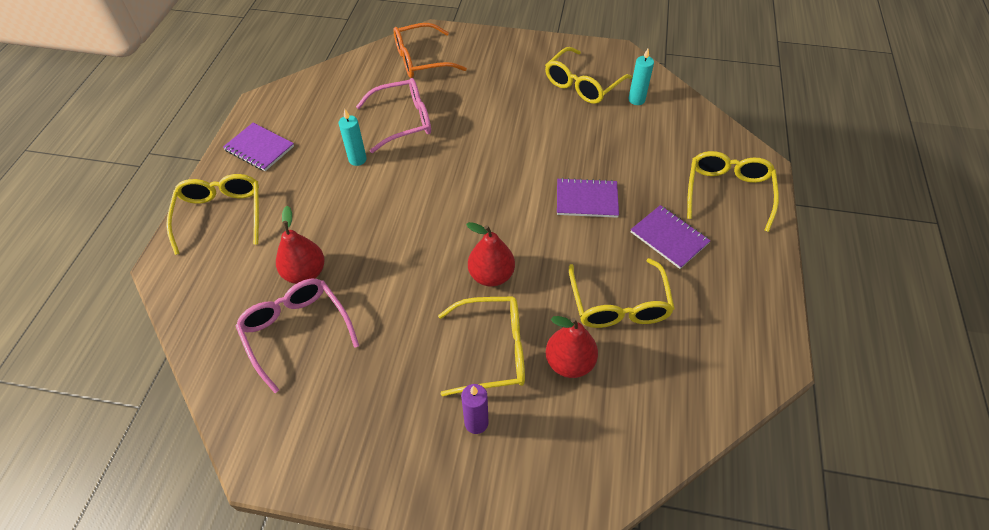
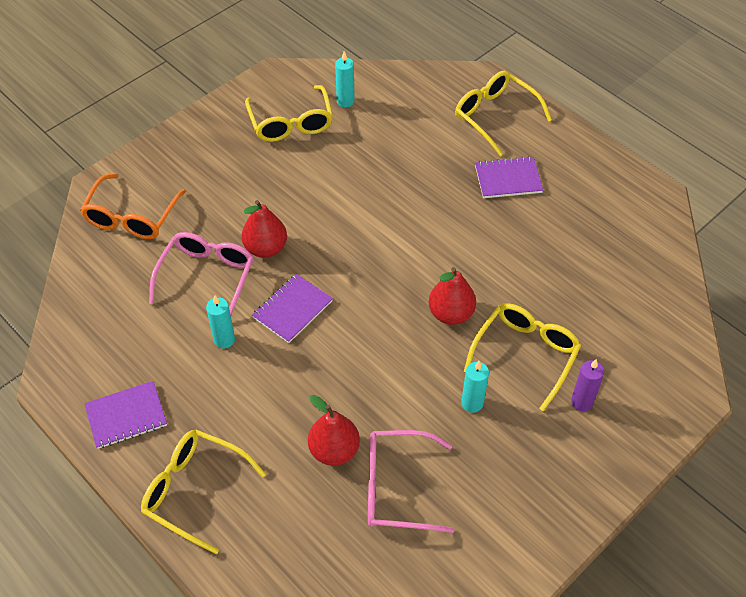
camera: 55 degrees left, 0 degrees up
(413, 339) = (472, 403): none -> turquoise candle
(569, 362) = (572, 312): red pear -> red pear (266, 248)
(586, 199) = (425, 204): purple notebook -> purple notebook (292, 309)
(619, 305) = (545, 250): yellow glasses -> none

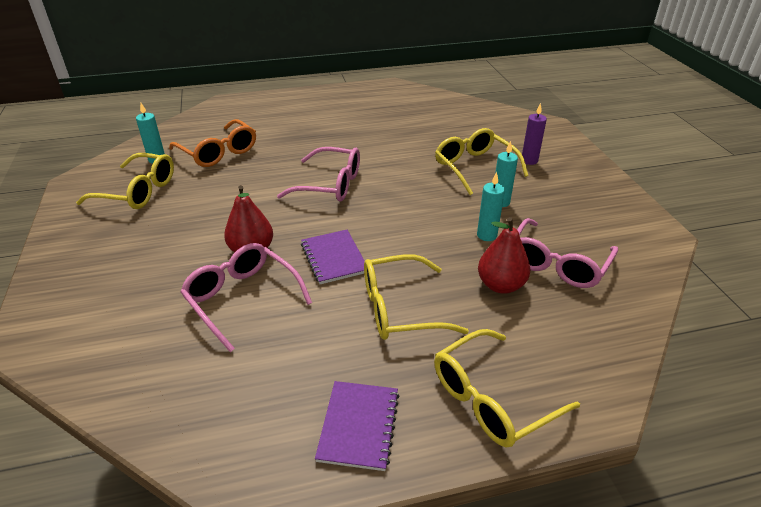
camera: 60 degrees left, 15 degrees down
(131, 217) = (103, 328): orange glasses -> orange glasses (219, 152)
(224, 340) = (327, 312): turquoise candle -> turquoise candle (486, 235)
(400, 249) = (330, 184): none -> pink glasses
(451, 313) = (412, 184): red pear -> none
(494, 116) = (261, 110): yellow glasses -> yellow glasses (399, 308)
(508, 179) = (320, 124): purple notebook -> none

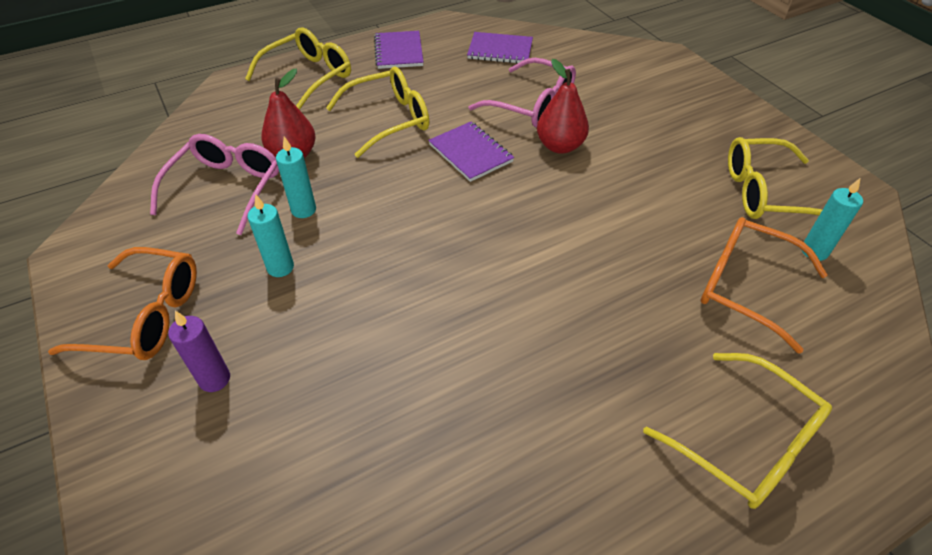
camera: 165 degrees right, 10 degrees up
(217, 396) = (500, 50): none -> purple notebook
(330, 184) = (529, 253): pink glasses -> none
(474, 167) = (316, 339): yellow glasses -> yellow glasses (747, 443)
(582, 191) = (146, 316): none -> orange glasses

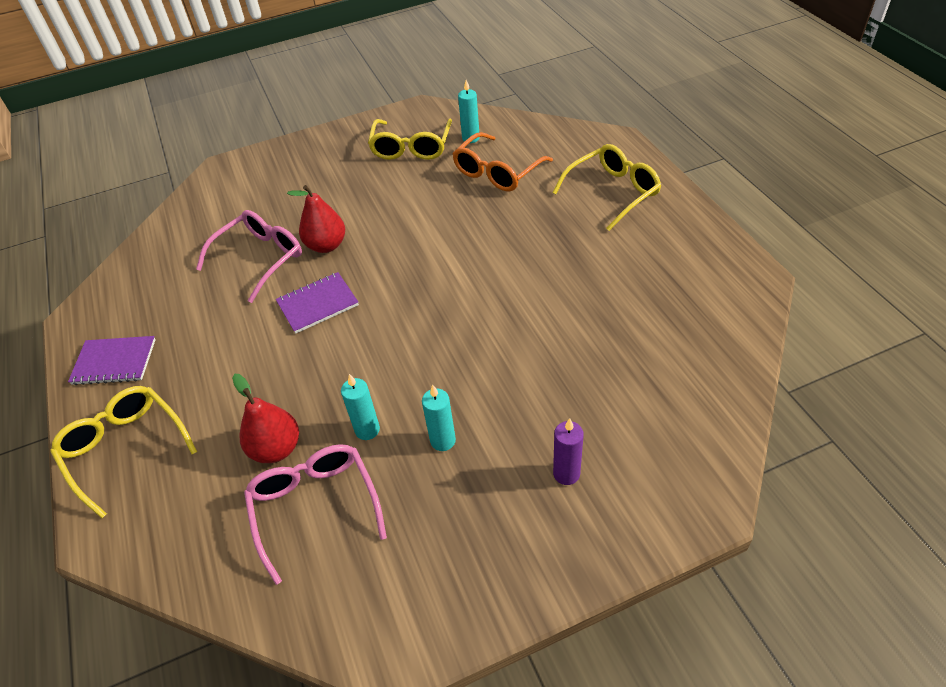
camera: 80 degrees left, 0 degrees up
(146, 316) = (492, 546): orange glasses -> none
(226, 188) = (315, 506): pink glasses -> pink glasses turned 45 degrees clockwise
(389, 119) = (243, 366): yellow glasses -> none
(500, 50) = (156, 277): purple notebook -> none

